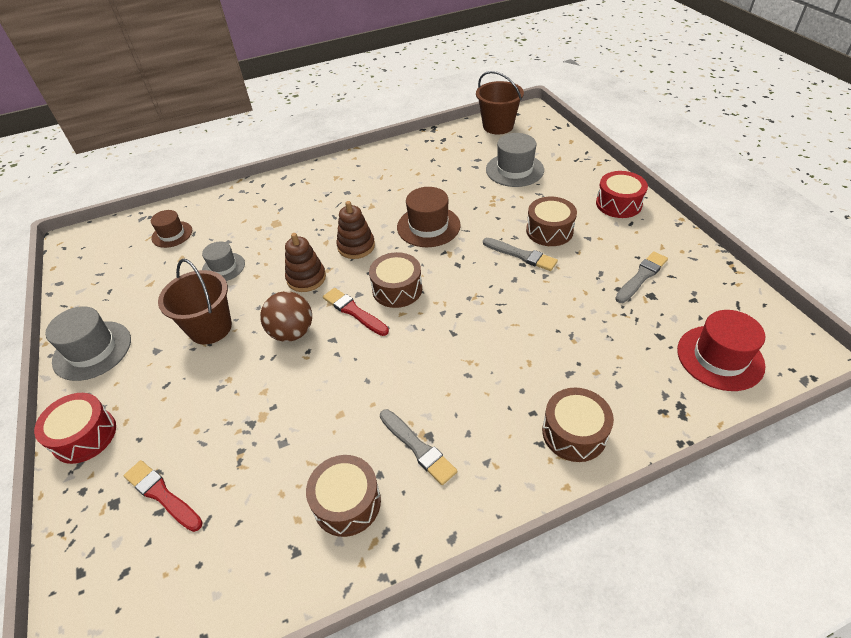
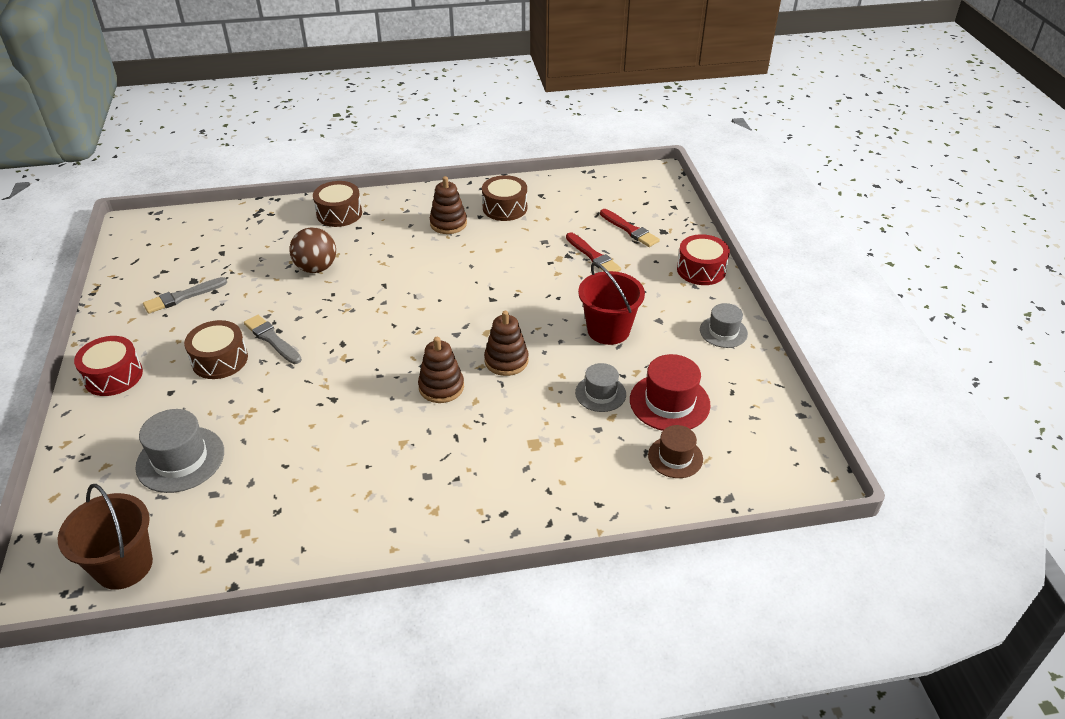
camera: 170 degrees left, 5 degrees down
(92, 350) = (723, 332): grey hat -> grey hat, size x0.64
(210, 328) = (608, 330): brown bucket -> red bucket
(292, 332) = (528, 311): brown ball -> brown ball (316, 268)
(354, 311) = (465, 318): red brush -> red brush (593, 256)
(397, 289) = (416, 331): brown drum -> none
(418, 448) = (448, 223): grey brush -> brown stacking toy
(428, 226) = (347, 395): brown hat -> none
(720, 357) = (196, 232): red hat -> red hat (669, 402)

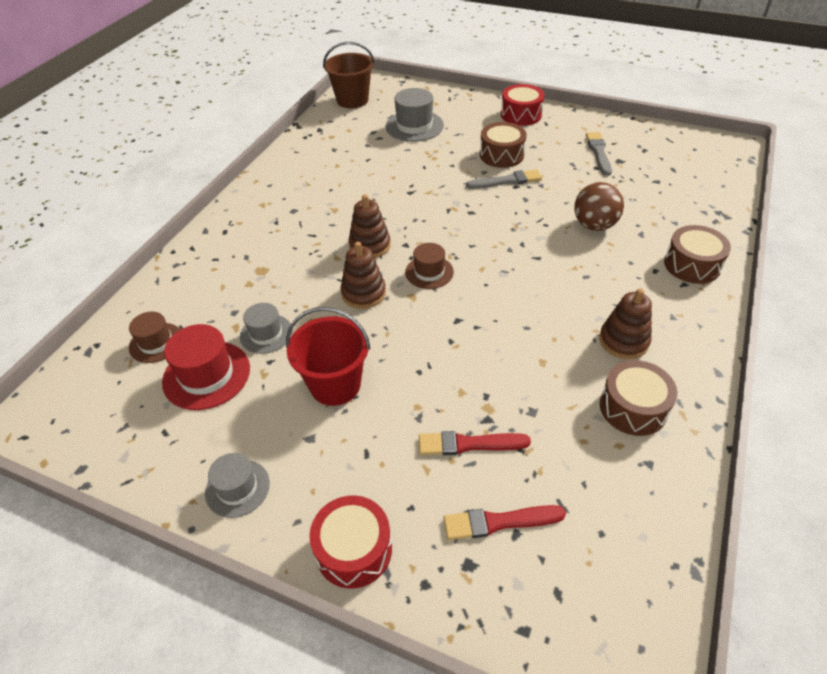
camera: 125 degrees right, 5 degrees up
(449, 335) = (429, 272): none -> brown hat

